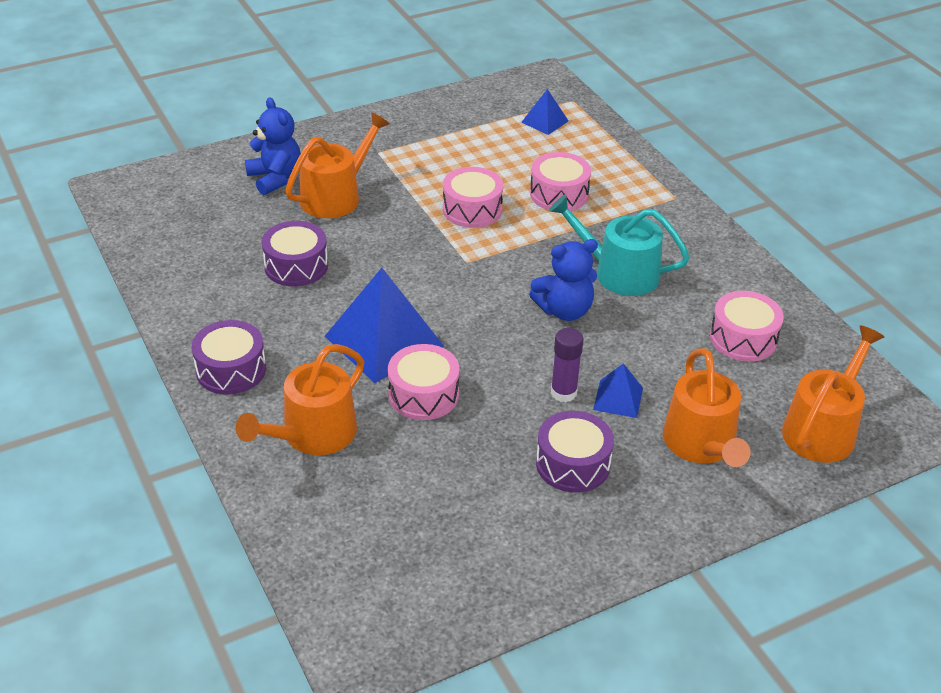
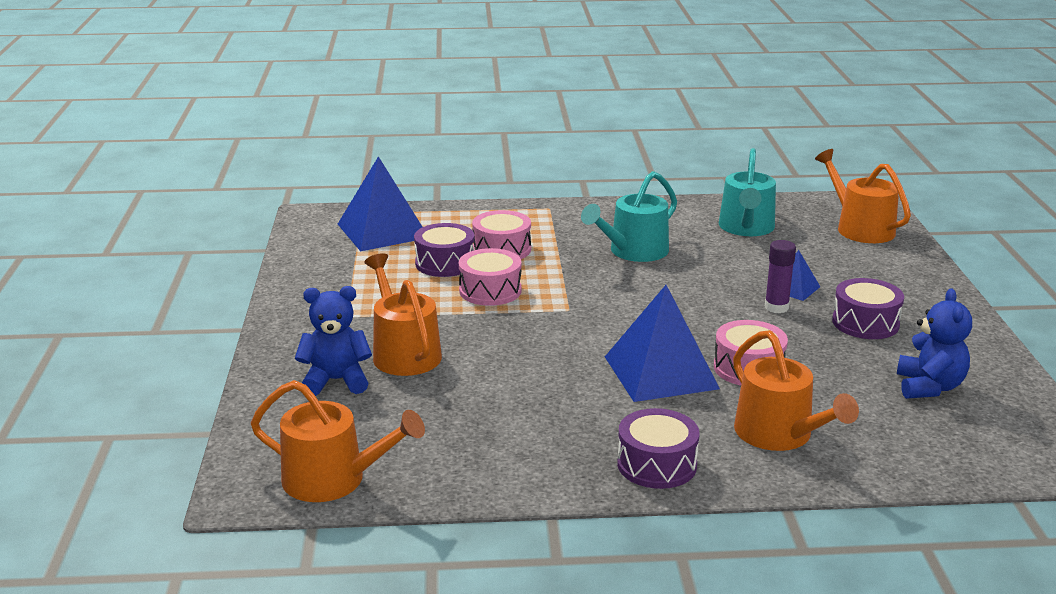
camera: 65 degrees left, 15 degrees down
(296, 266) = (507, 396): purple drum -> purple drum (445, 263)
(545, 121) = (383, 230): blue pyramid -> blue pyramid, size x2.04
(564, 310) = (669, 283): blue teddy bear -> blue teddy bear (929, 387)
(701, 444) = (861, 271): orange watering can -> orange watering can (333, 479)
(743, 338) = (746, 228): pink drum -> turquoise watering can

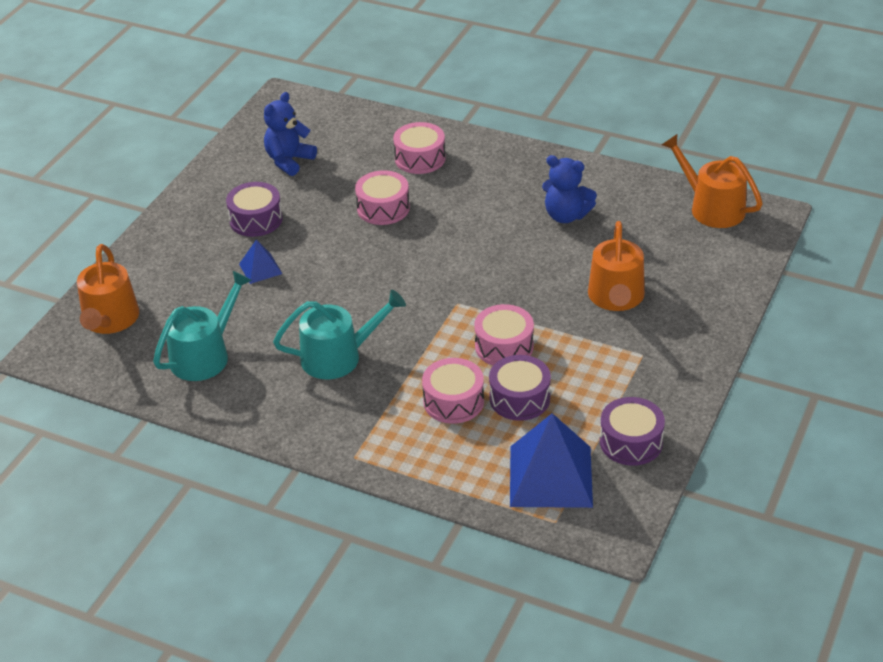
camera: 150 degrees left, 15 degrees up
(336, 381) = (679, 286): blue teddy bear -> blue teddy bear (566, 215)
(656, 464) = (511, 162): purple drum -> purple drum (631, 442)
(660, 372) = (445, 223): blue pyramid -> none
(776, 307) = (298, 254): purple glue stick -> none
(779, 435) = (420, 158): orange watering can -> pink drum

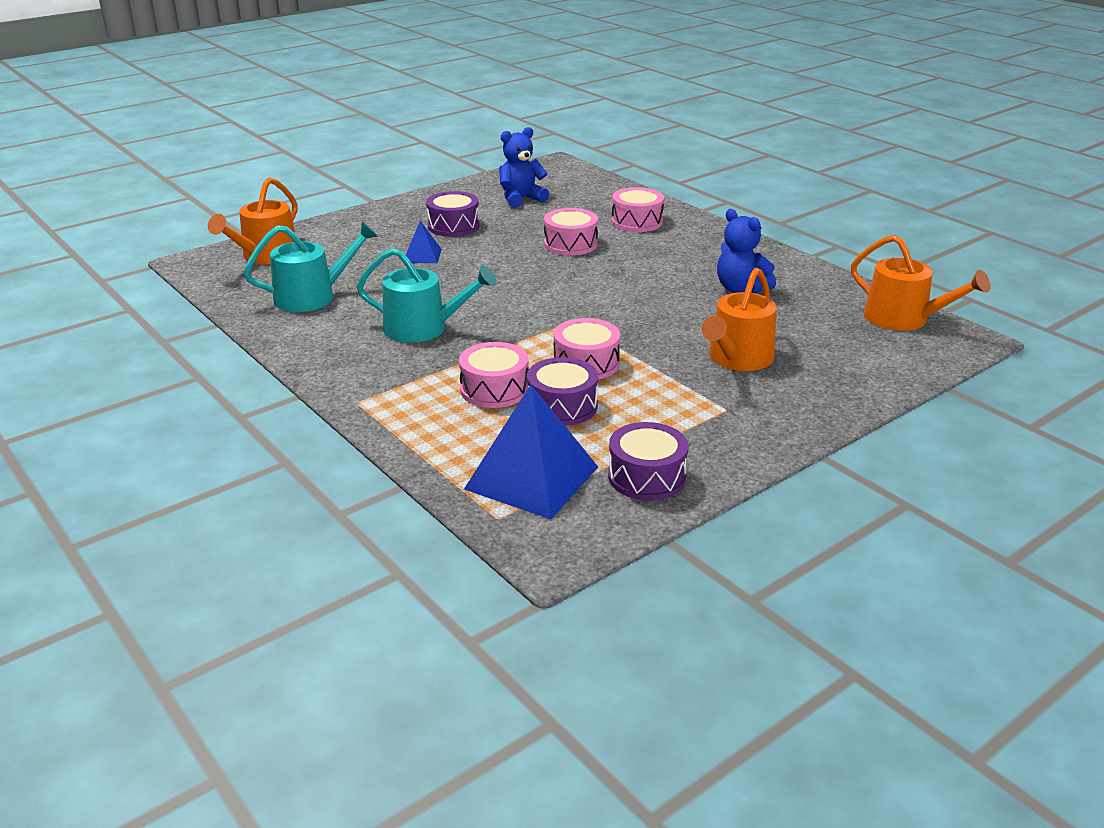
camera: 25 degrees right, 10 degrees down
(712, 207) = (903, 319): orange watering can -> orange watering can turned 150 degrees clockwise

